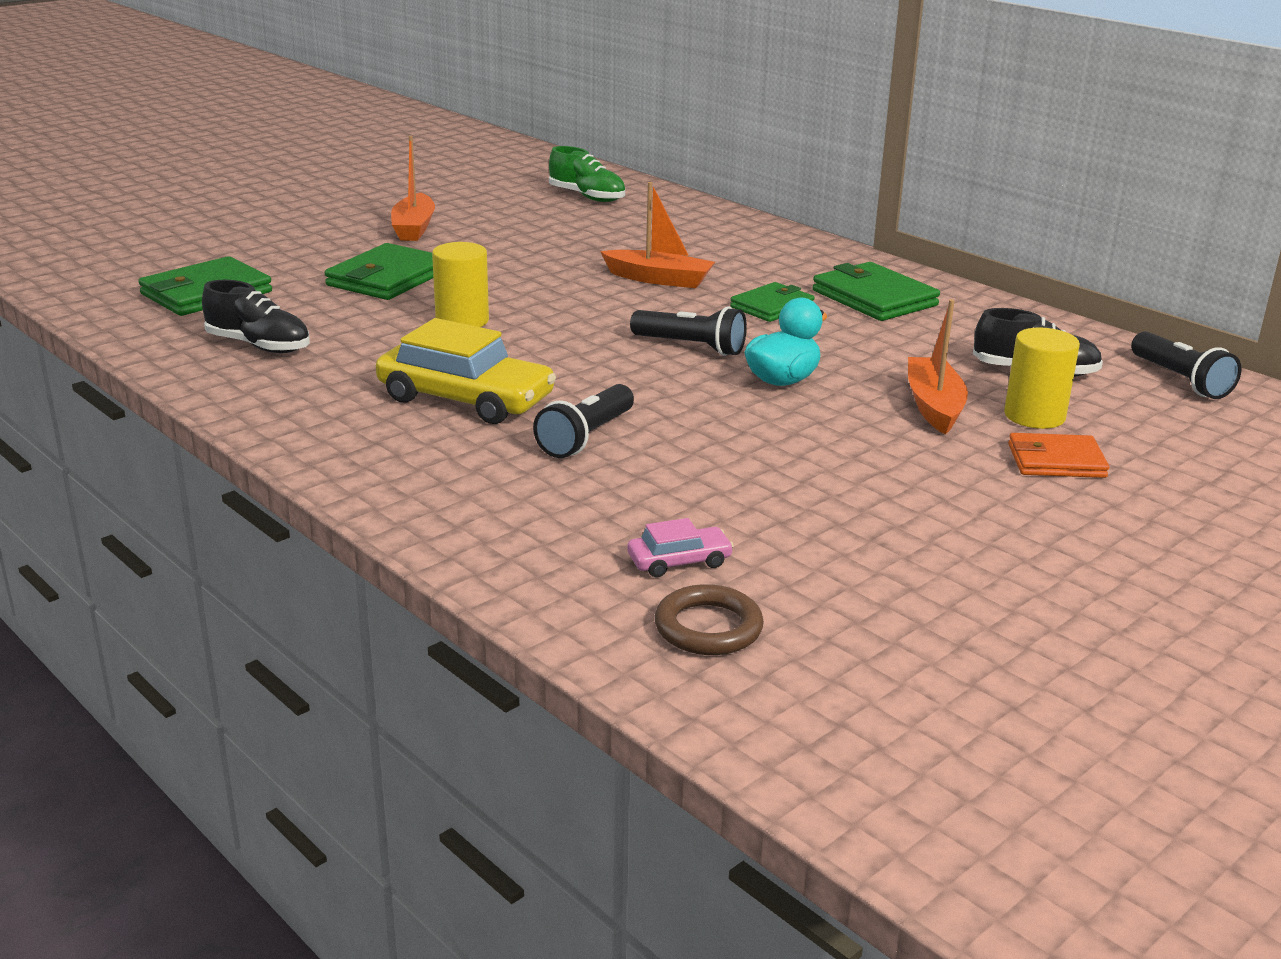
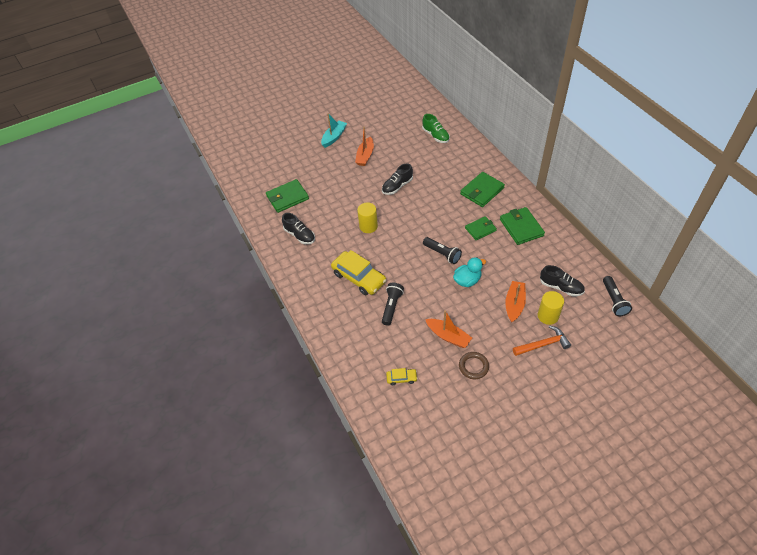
camera: 20 degrees right, 25 degrees up
(318, 208) = (334, 137): none -> turquoise boat
(387, 278) = (349, 193): green wallet -> green wallet (482, 191)
(518, 262) = (397, 186): none -> black shoe
(586, 437) = (391, 306): black flashlight -> black flashlight turned 150 degrees clockwise
(659, 279) = (445, 204): orange boat -> orange boat (448, 336)
(679, 561) = (401, 378): pink car -> yellow car
(708, 627) = (400, 411): brown ring -> brown ring (473, 366)
(1056, 461) = (543, 344): orange wallet -> orange hammer

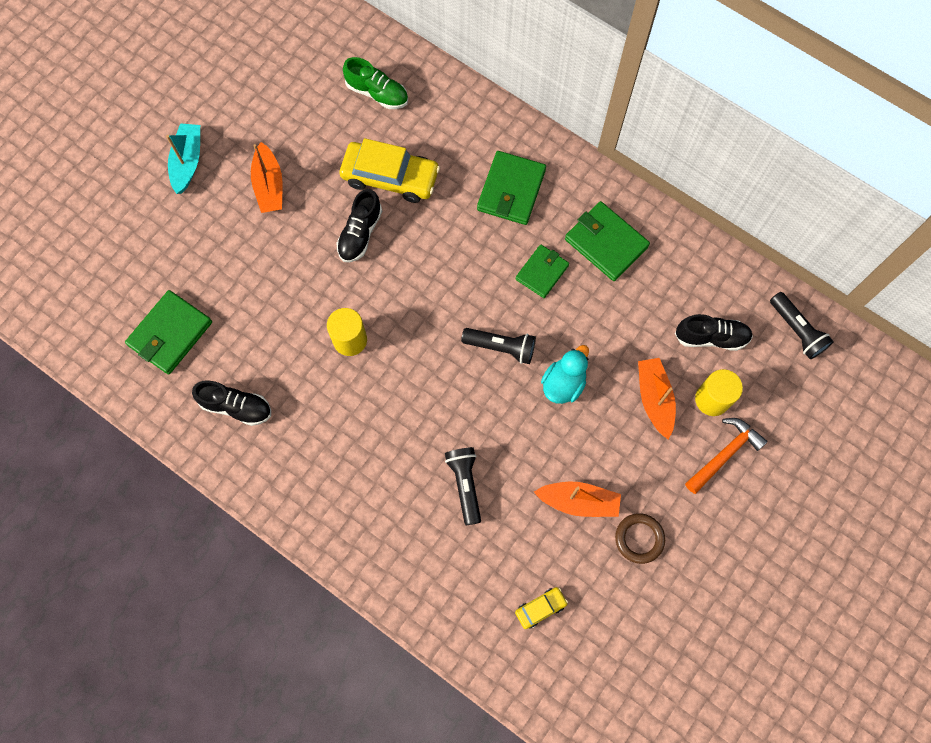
camera: 30 degrees left, 20 degrees up
(359, 277) = (384, 451): yellow car -> yellow car (390, 177)

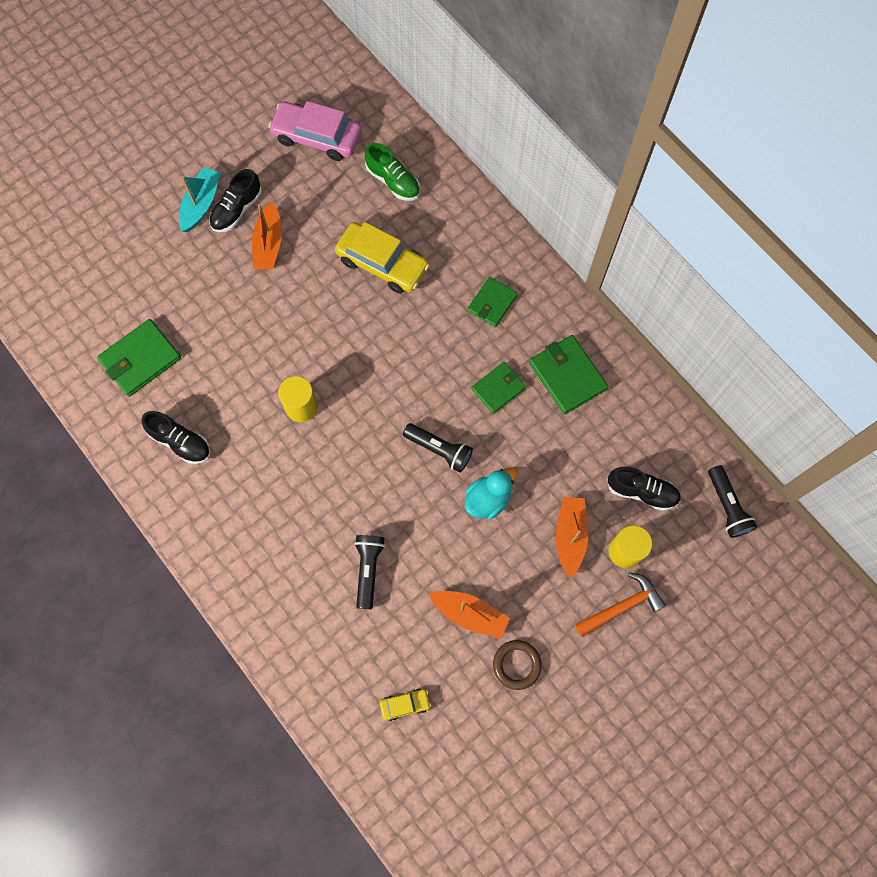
camera: 15 degrees right, 0 degrees up
(287, 67) = (317, 137): none -> pink car
(360, 234) = (339, 310): black shoe -> black shoe (237, 210)
(511, 190) = (492, 303): green wallet -> green wallet, size x0.66

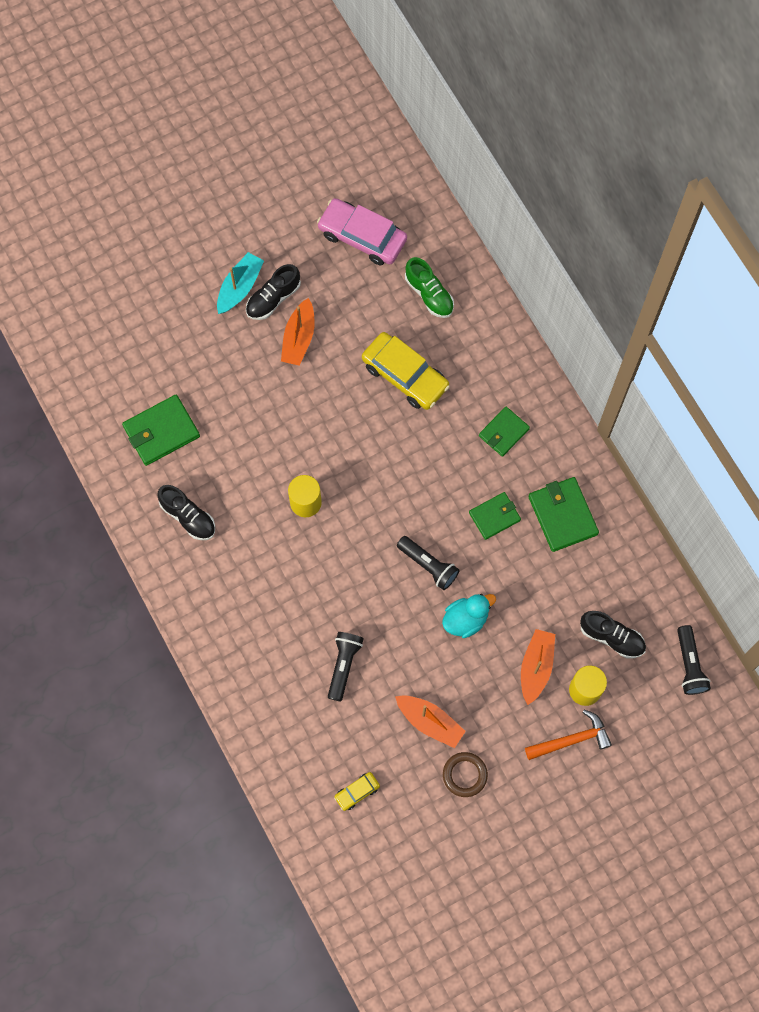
camera: 10 degrees right, 0 degrees up
(405, 704) = (357, 792): yellow car -> yellow car turned 150 degrees clockwise

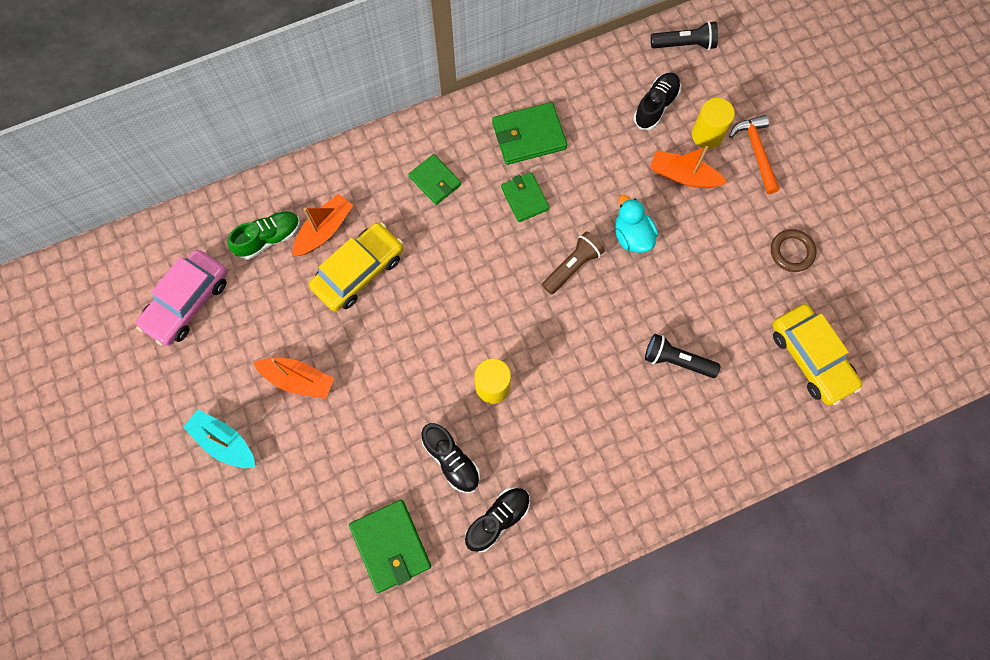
camera: 85 degrees left, 0 degrees up
(273, 298) = (245, 405): black shoe -> black shoe (451, 460)
(357, 792) = (811, 358): yellow car -> yellow car, size x2.12
(428, 565) = (572, 266): black flashlight -> brown flashlight
(430, 722) = (738, 280): orange boat -> orange boat (324, 230)

